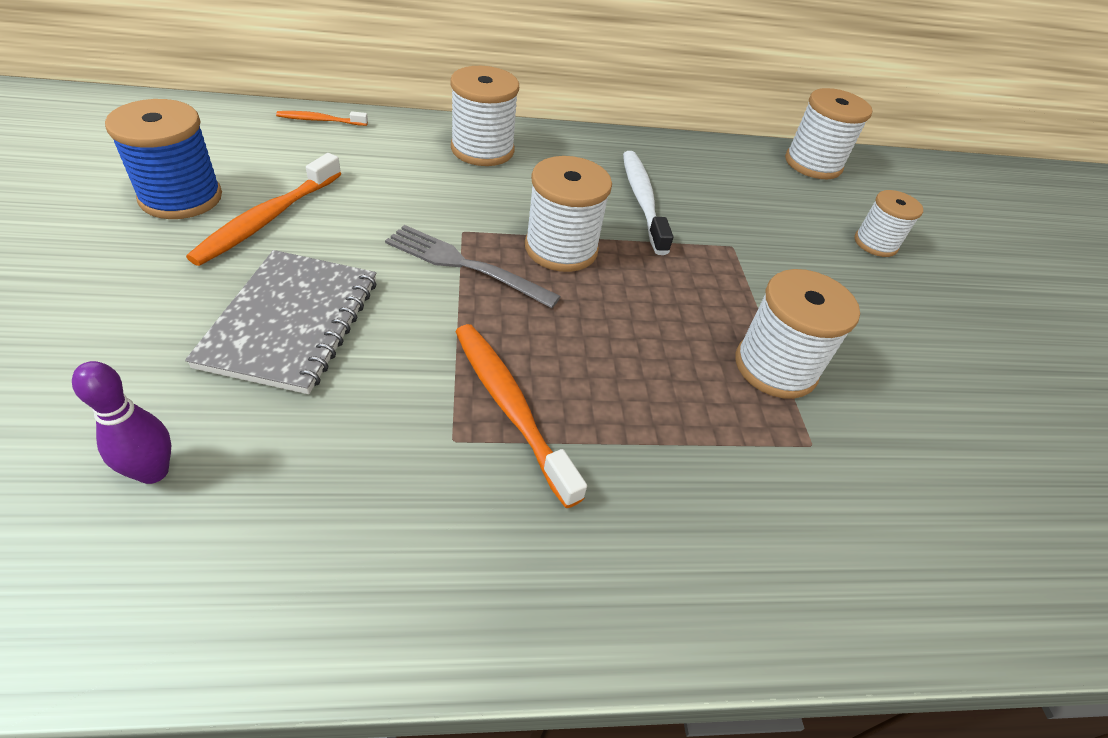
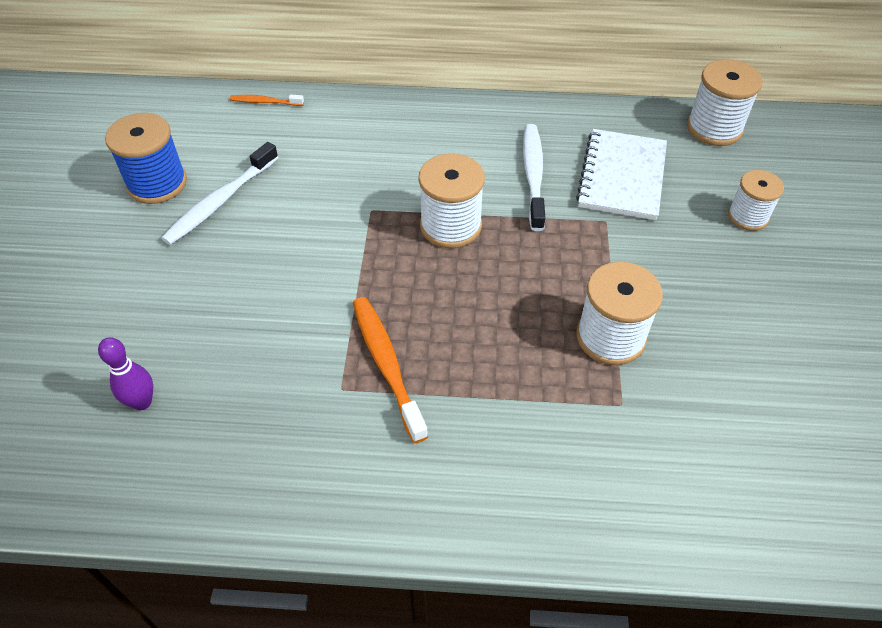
camera: 15 degrees right, 5 degrees up
(269, 218) = (221, 201): orange toothbrush -> white toothbrush
(292, 322) = (234, 292): grey notebook -> none
(464, 265) = (368, 242): grey fork -> none
(482, 150) = (399, 126): white spool -> none
(736, 204) = (622, 176): none -> white notebook

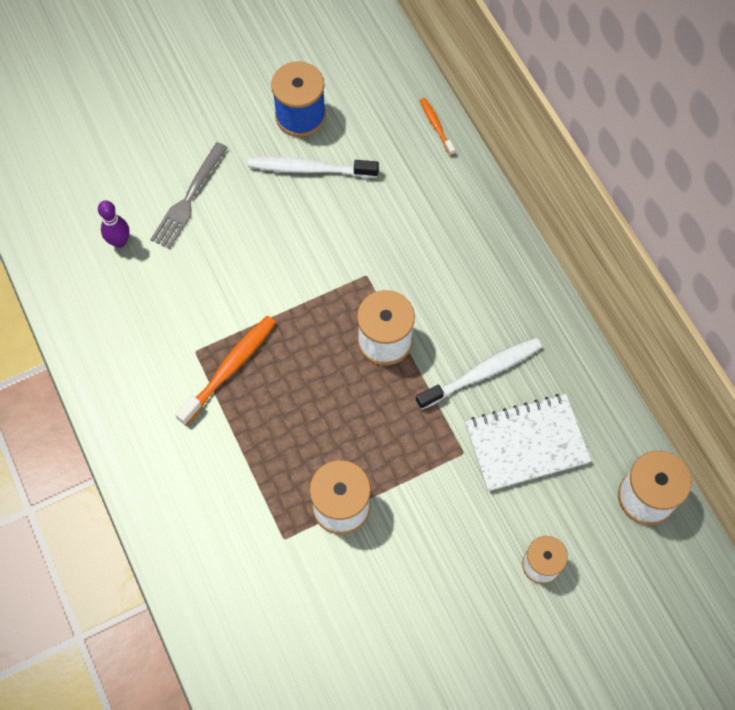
camera: 60 degrees right, 15 degrees up
(155, 313) = (188, 199): none -> grey fork

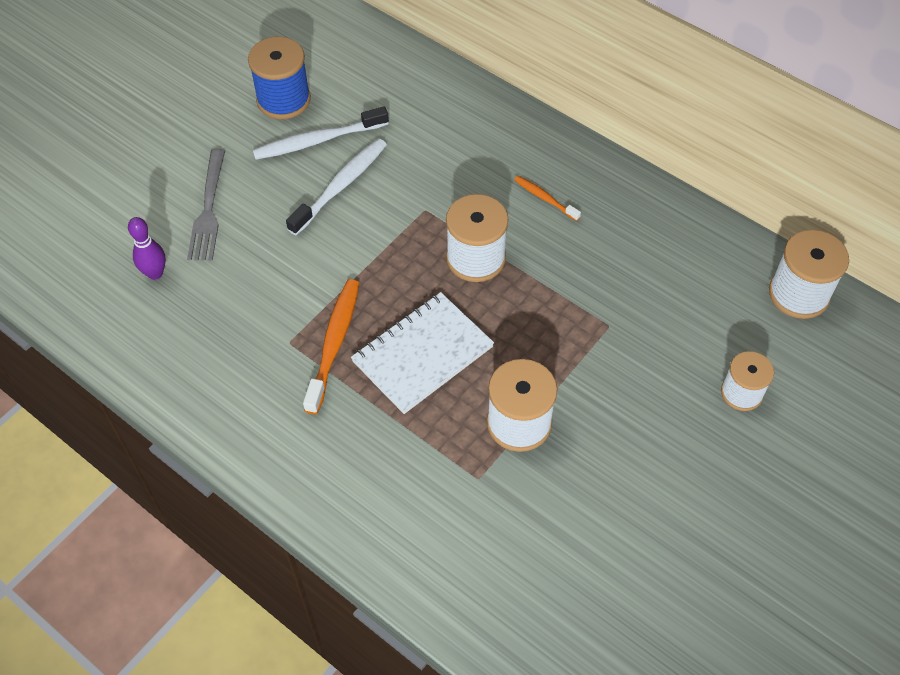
camera: 25 degrees left, 10 degrees down
(436, 126) = (420, 64): orange toothbrush -> orange toothbrush (545, 198)
(481, 373) = (584, 251): white toothbrush -> white toothbrush (340, 186)
(526, 443) = (662, 294): white notebook -> white notebook (422, 354)

